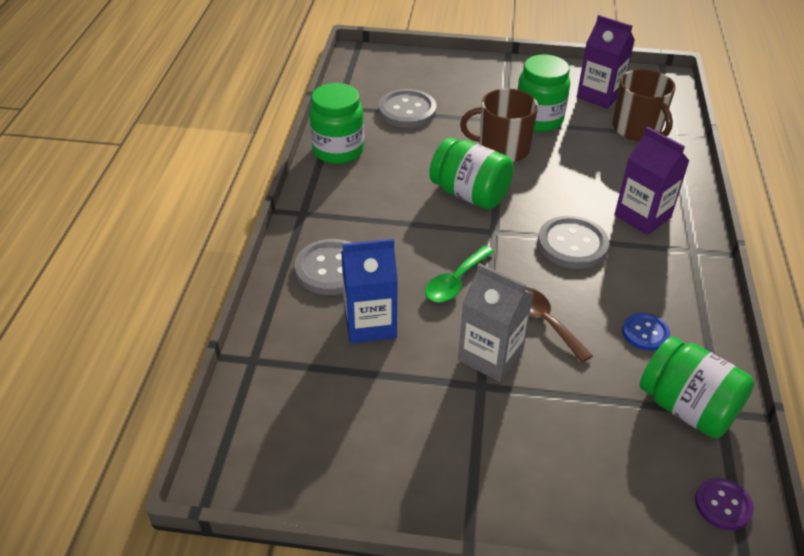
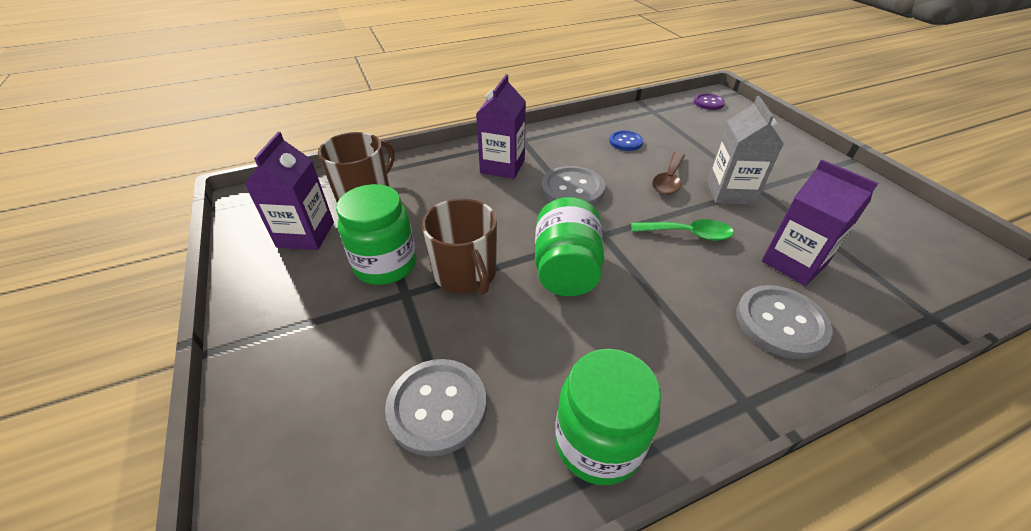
camera: 120 degrees left, 0 degrees up
(370, 324) = (793, 263): blue carton -> purple carton
(687, 408) = (664, 120): green jar -> none

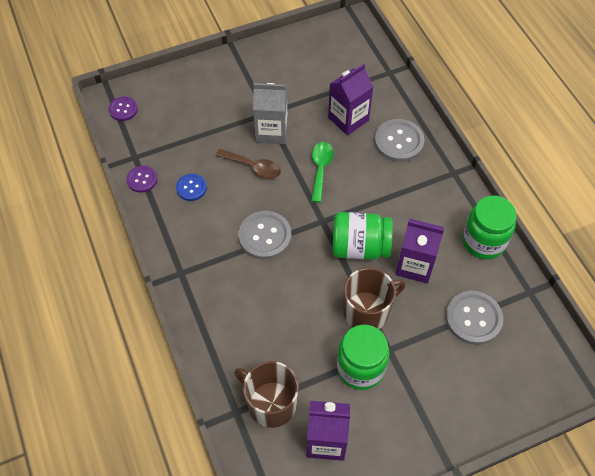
camera: 90 degrees left, 15 degrees up
(502, 166) = (227, 289): purple carton -> purple carton (415, 265)
(627, 116) = (142, 179): none -> purple button

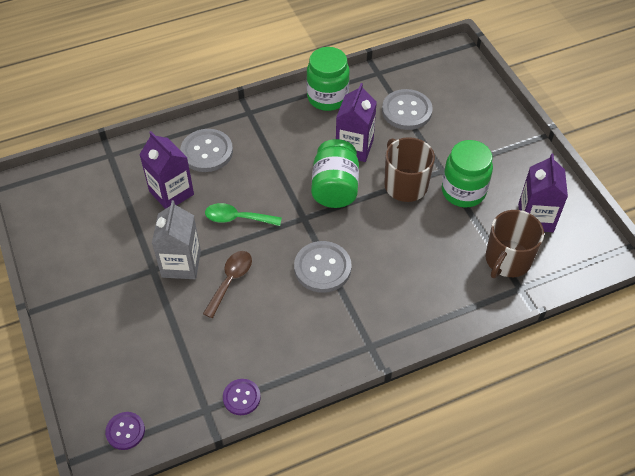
camera: 90 degrees left, 5 degrees down
(191, 188) = (256, 342): blue button -> none

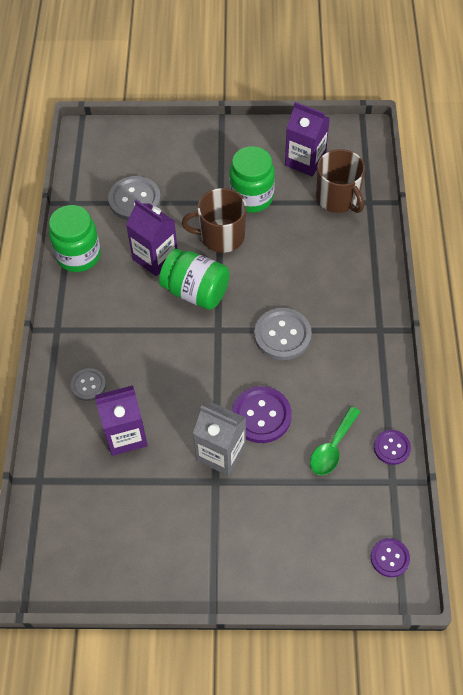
camera: 65 degrees left, 5 degrees up
(207, 152) = (88, 385): grey button -> grey button, size x0.60
(230, 280) = (261, 415): brown spoon -> purple button
(237, 218) = (189, 385): green spoon -> green spoon (332, 448)

